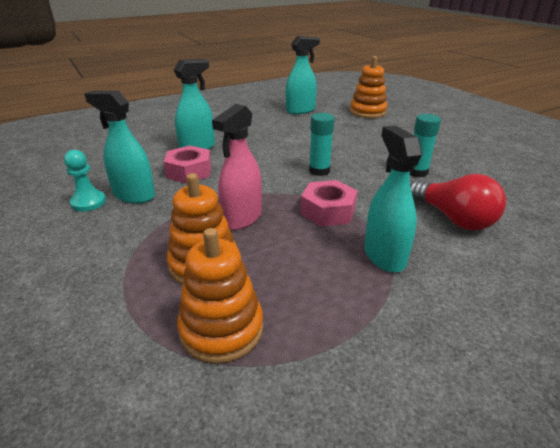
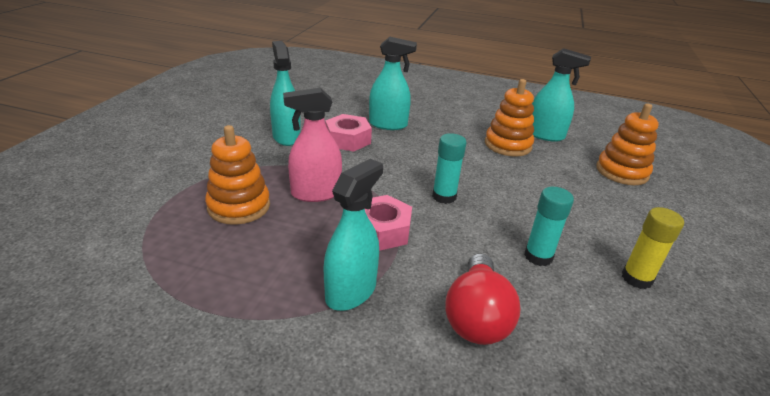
camera: 45 degrees right, 0 degrees up
(88, 202) = (257, 127): turquoise pawn -> none
(221, 329) = (178, 248): orange stacking toy -> orange stacking toy (508, 145)
(463, 156) = (636, 278): none -> yellow glue stick

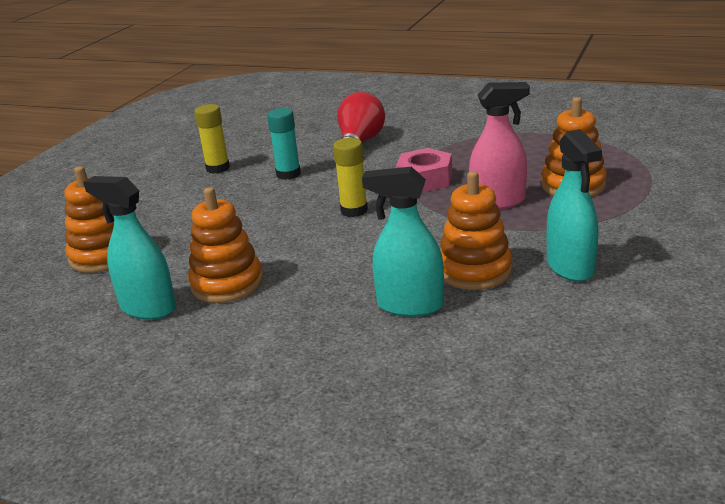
camera: 170 degrees left, 5 degrees down
(348, 140) = (474, 271): pink nut -> orange stacking toy
(351, 291) = (449, 146): turquoise spray bottle -> none
(444, 196) = (354, 210): turquoise glue stick -> yellow glue stick

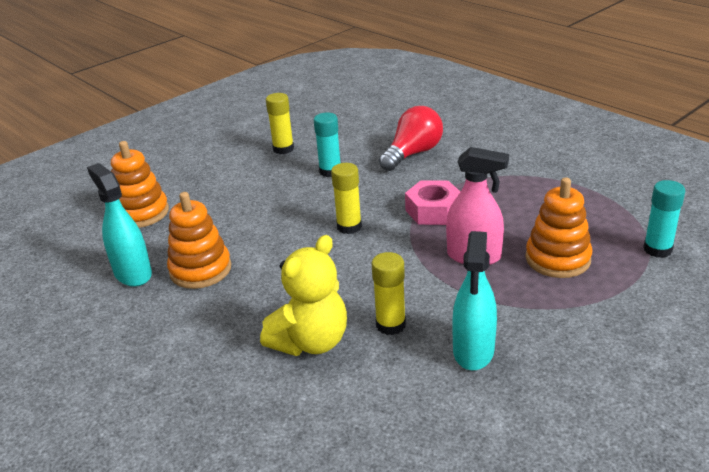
camera: 25 degrees right, 5 degrees up
(410, 305) = (311, 342): turquoise spray bottle -> yellow teddy bear
(474, 271) = (390, 325): orange stacking toy -> yellow glue stick
(646, 159) = (657, 249): none -> turquoise glue stick

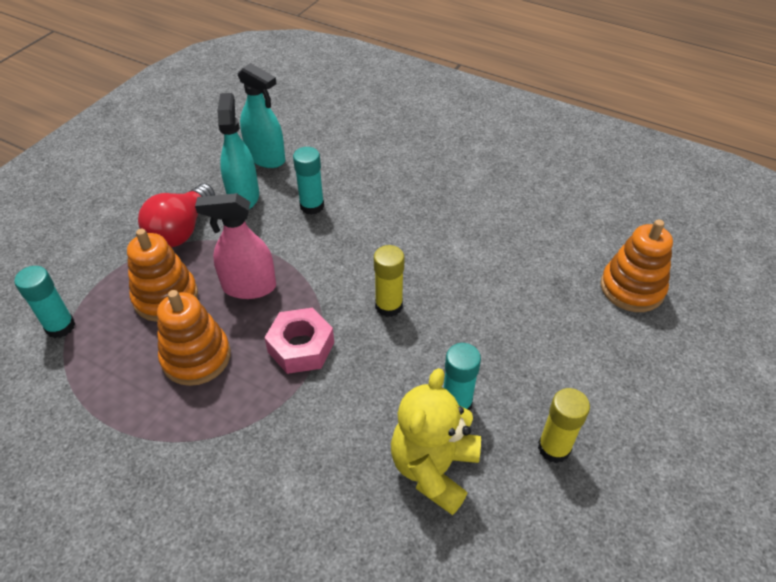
camera: 160 degrees right, 15 degrees up
(132, 273) = (563, 216): turquoise spray bottle -> turquoise spray bottle (266, 158)
(200, 270) = (505, 229): orange stacking toy -> orange stacking toy (196, 357)
(311, 342) = (369, 183): yellow teddy bear -> yellow teddy bear (433, 468)
(390, 325) = (312, 206): yellow glue stick -> turquoise glue stick
(413, 153) = (354, 468): red light bulb -> red light bulb (181, 230)

